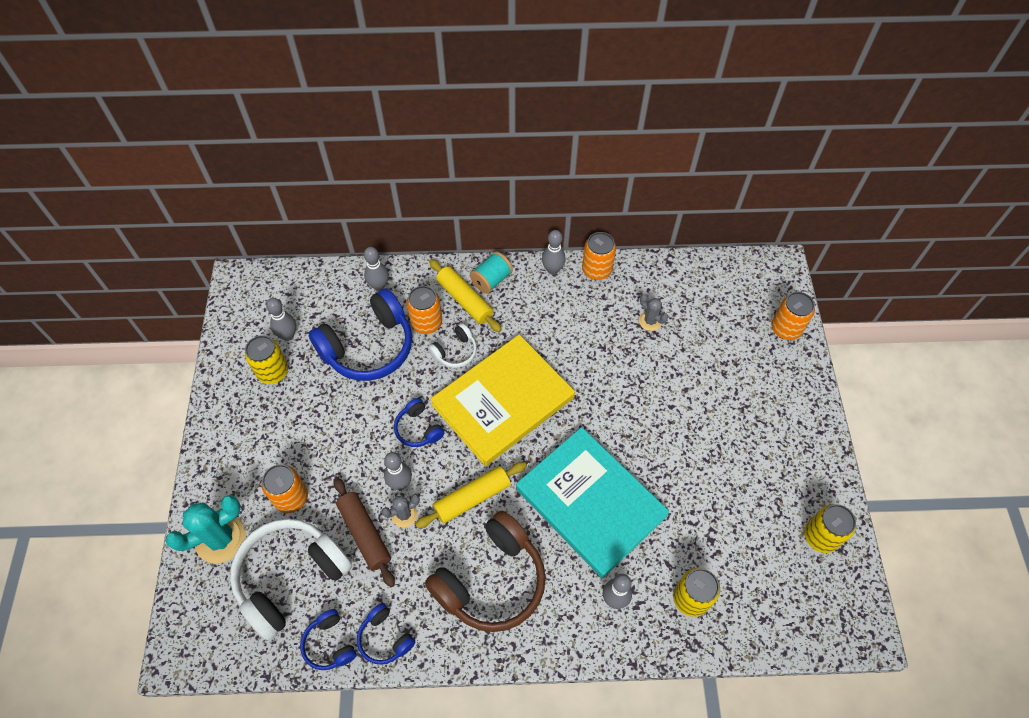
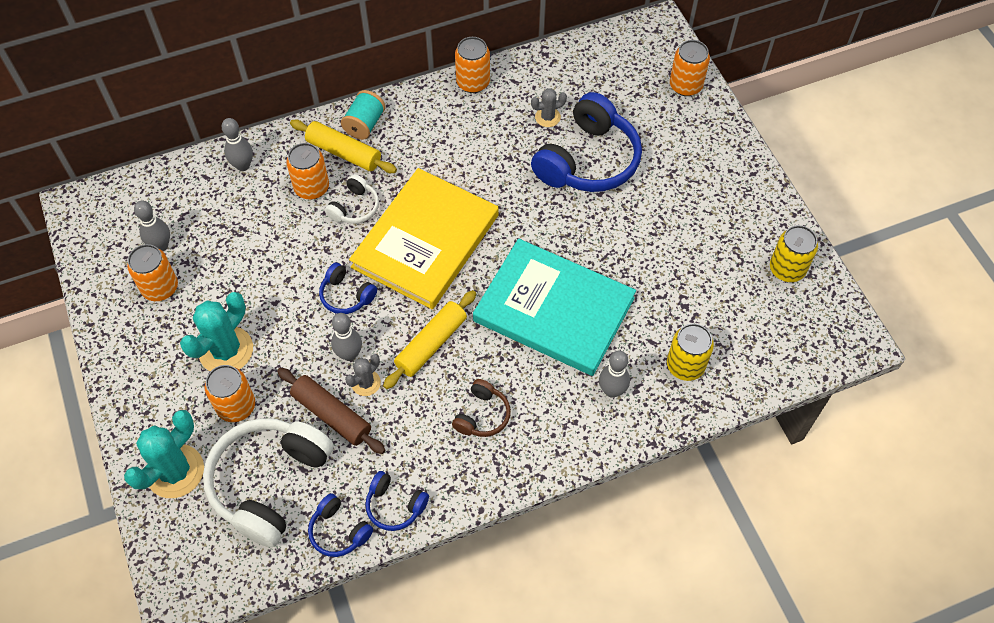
camera: 20 degrees left, 0 degrees up
(273, 372) = (160, 288): yellow can -> orange can
(302, 444) = (226, 350): none -> turquoise cactus
(368, 347) = (257, 230): blue headphones -> blue headphones (588, 160)
(491, 580) = (482, 415): brown headphones -> brown headphones, size x0.48
(552, 270) = (426, 95): grey bowling pin -> none
(650, 321) = (547, 117): grey cactus -> grey cactus turned 45 degrees counterclockwise

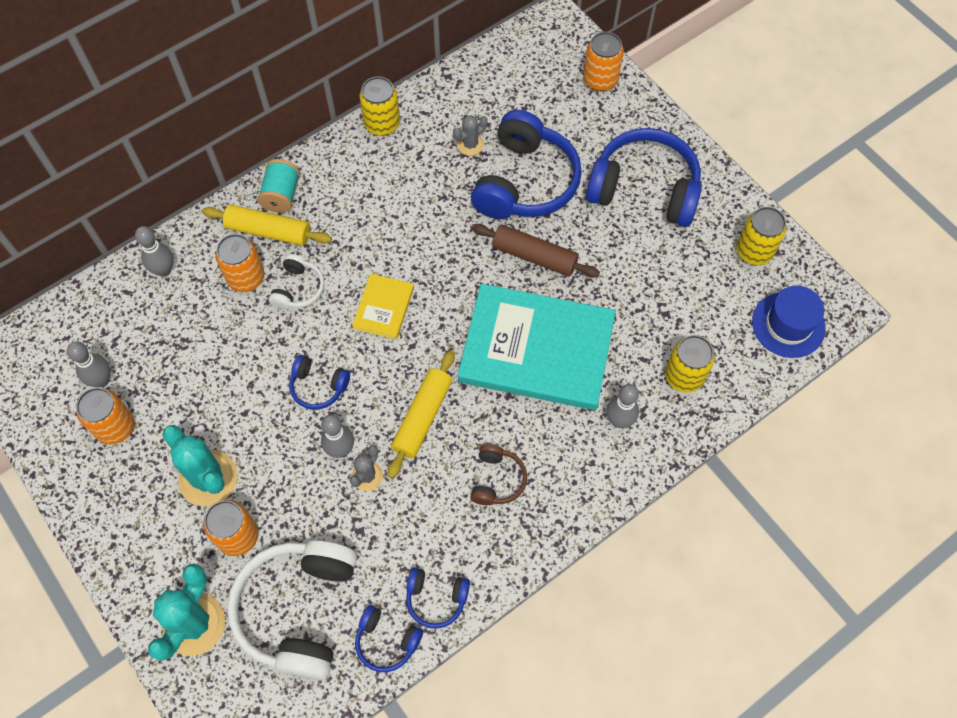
camera: 15 degrees left, 5 degrees up
(226, 350) = (208, 478): turquoise cactus -> turquoise cactus turned 60 degrees counterclockwise
(331, 415) = (341, 519): brown rolling pin -> brown rolling pin (534, 256)
(425, 241) = (383, 308): yellow book -> yellow book, size x0.45
(473, 82) = (382, 124): orange can -> yellow can
(698, 191) = (644, 189): none -> blue headphones
(800, 343) = (788, 325): none -> blue hat

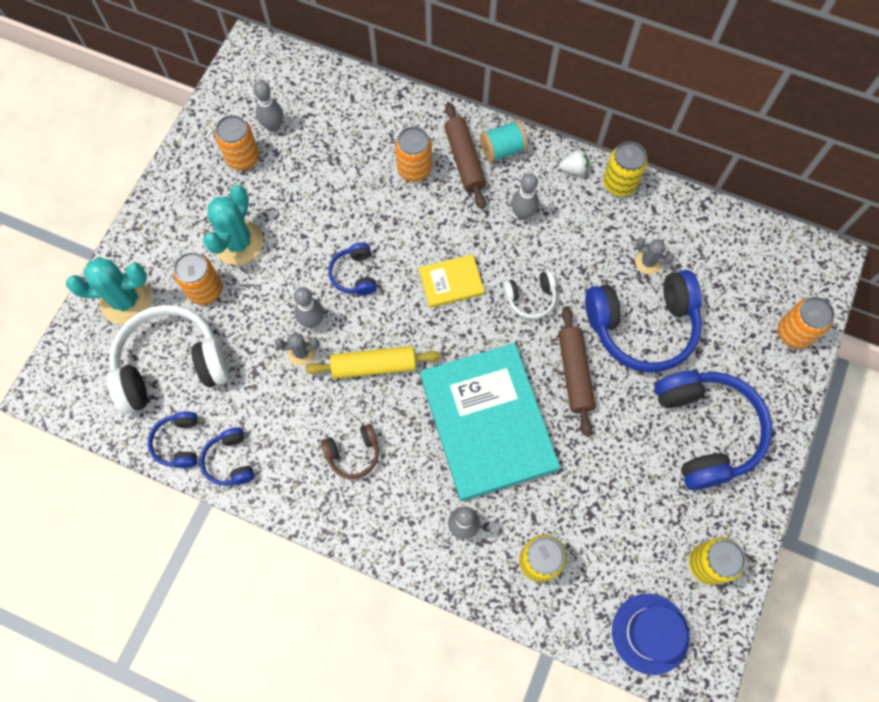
camera: 60 degrees right, 5 degrees up
(164, 270) = (385, 110): grey bowling pin -> grey bowling pin (523, 214)
(269, 231) = (464, 160): yellow rolling pin -> brown rolling pin
(298, 289) = (428, 211): white headphones -> white headphones (530, 298)
(342, 150) = (573, 169): none -> white strawberry

